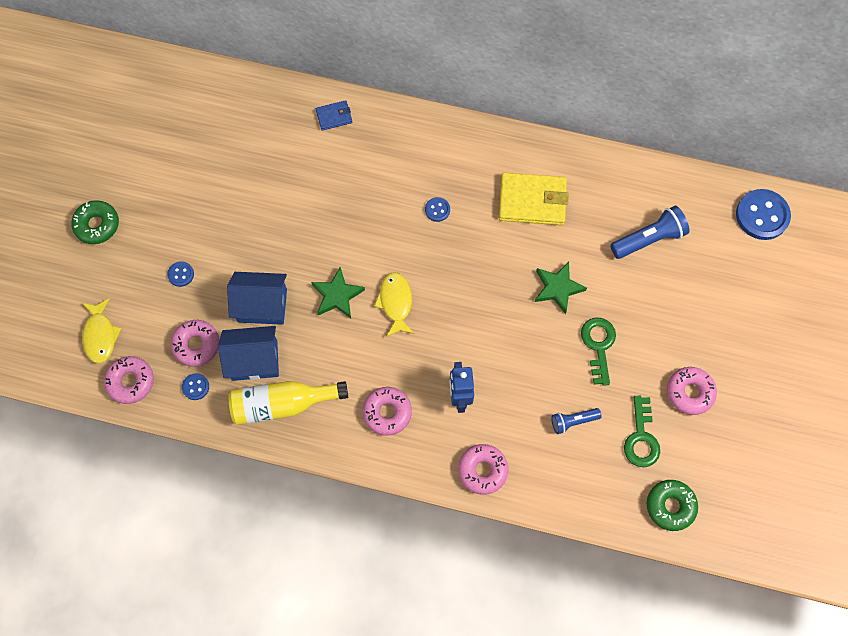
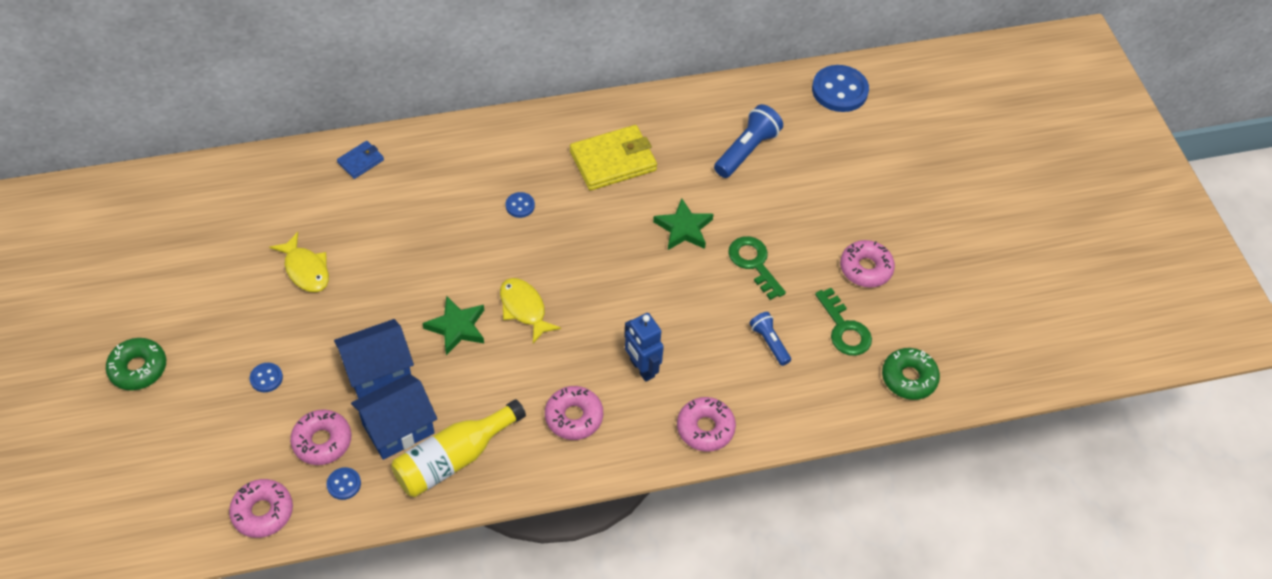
camera: 30 degrees left, 15 degrees down
(100, 335) = (200, 479): yellow fish -> yellow fish (305, 269)
(573, 421) = (769, 342): blue flashlight -> blue flashlight turned 105 degrees clockwise

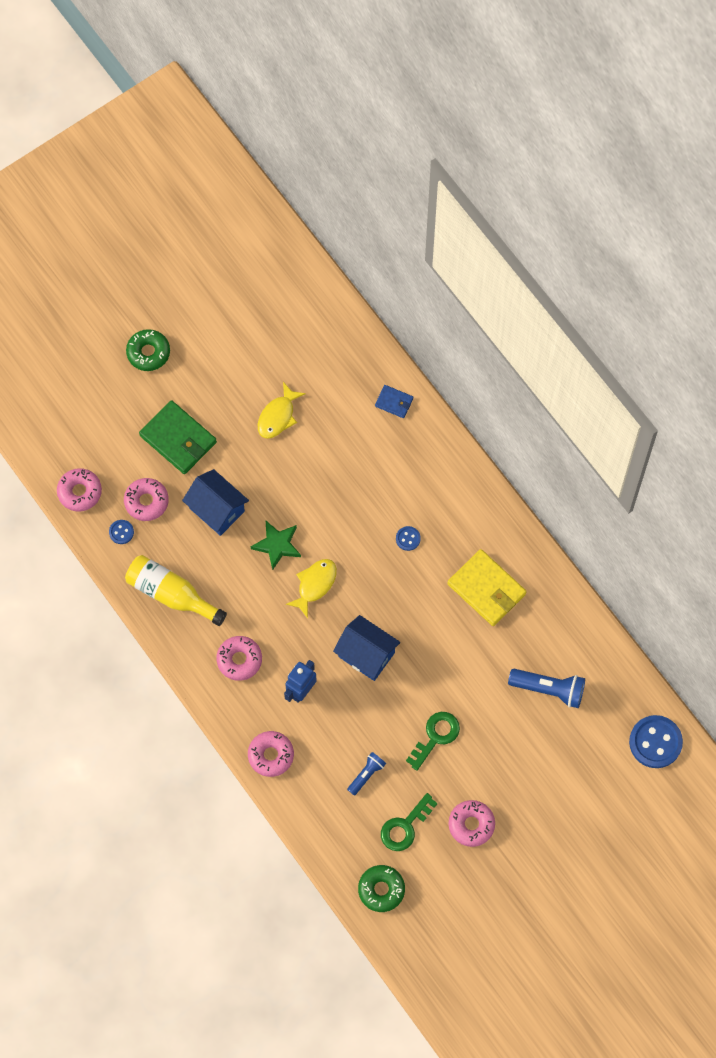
camera: 70 degrees right, 15 degrees up
(266, 378) = (178, 439): blue button -> green wallet
(398, 428) = (178, 546): blue house -> blue house (366, 654)
(684, 228) = (444, 670): green star -> none

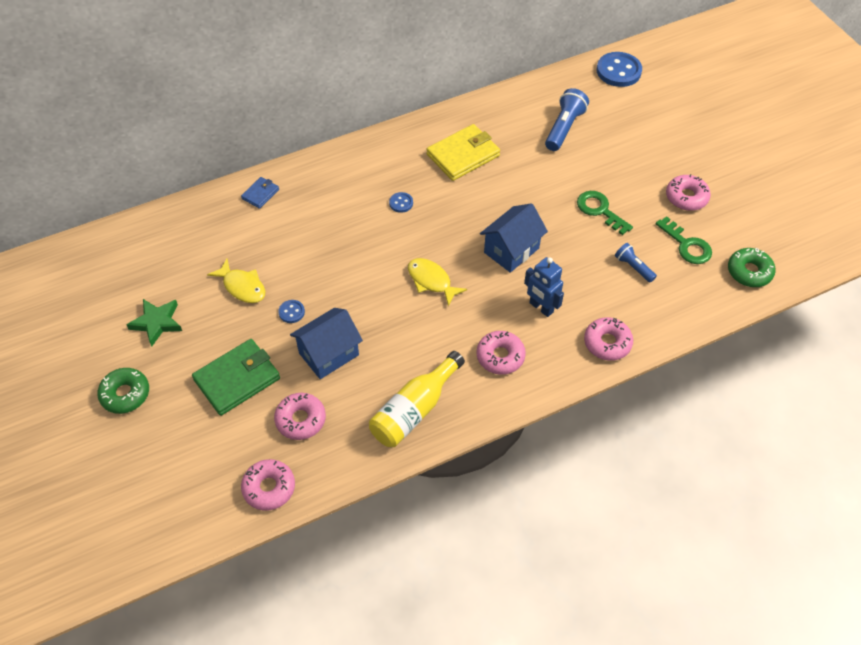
camera: 80 degrees left, 15 degrees down
(121, 532) = (330, 450): blue button -> blue button (291, 312)
(277, 545) = (382, 306): green star -> green star (157, 322)

